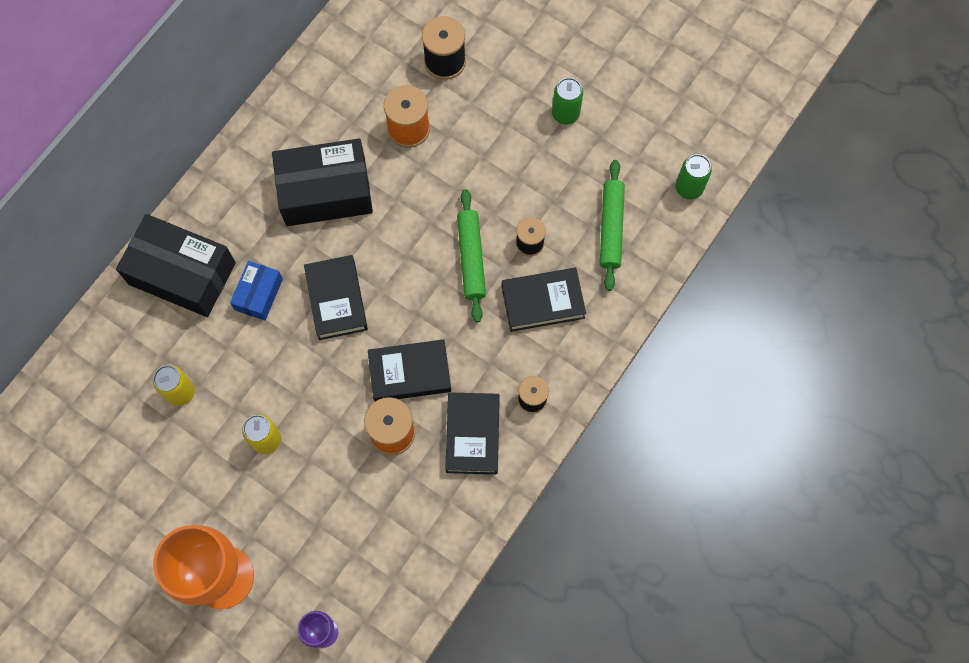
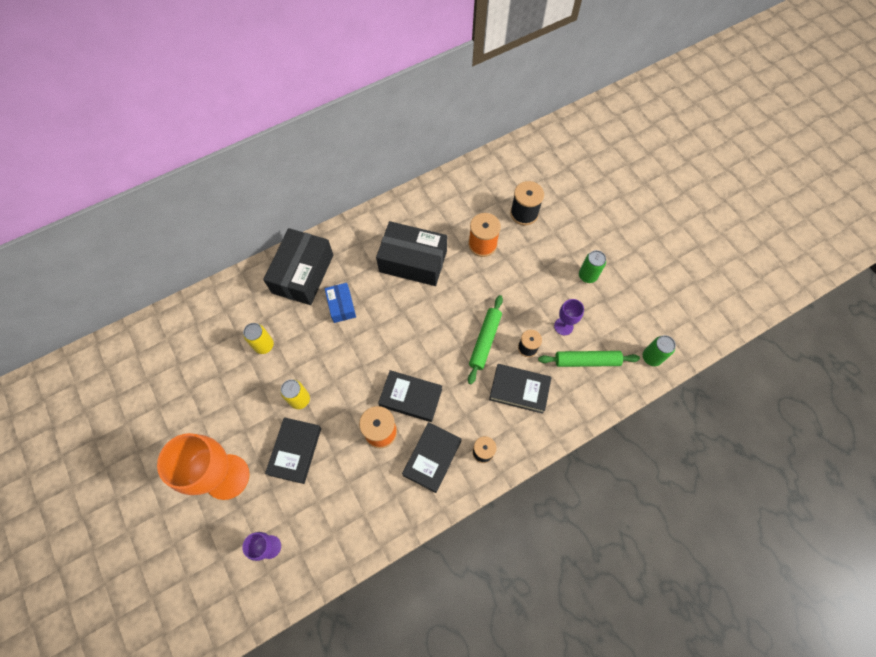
camera: 25 degrees right, 5 degrees down
(182, 273) = (303, 274): black box -> black box turned 60 degrees clockwise
(258, 294) = (341, 306): blue box -> blue box turned 60 degrees counterclockwise
(336, 300) = (387, 330): black book -> black book (295, 451)
(563, 195) = (563, 326): none -> purple goblet
(611, 228) = (587, 361): green rolling pin -> green rolling pin turned 60 degrees clockwise

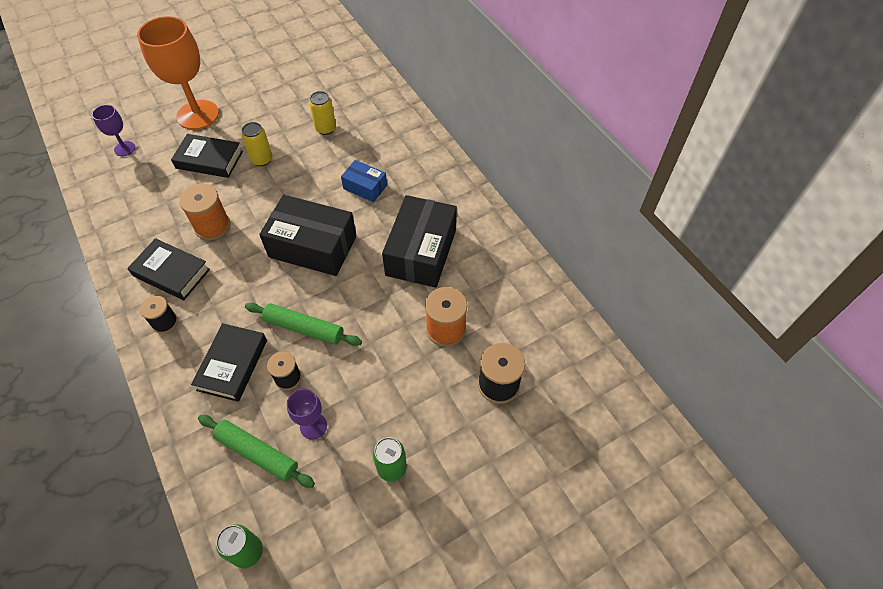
camera: 90 degrees right, 10 degrees down
(303, 274) = (407, 152): black box -> black box (313, 246)
(341, 306) = (365, 187): blue box -> blue box turned 45 degrees clockwise
(410, 397) = (245, 252): black book -> none
(587, 361) = (257, 453): green rolling pin -> green rolling pin turned 60 degrees counterclockwise

